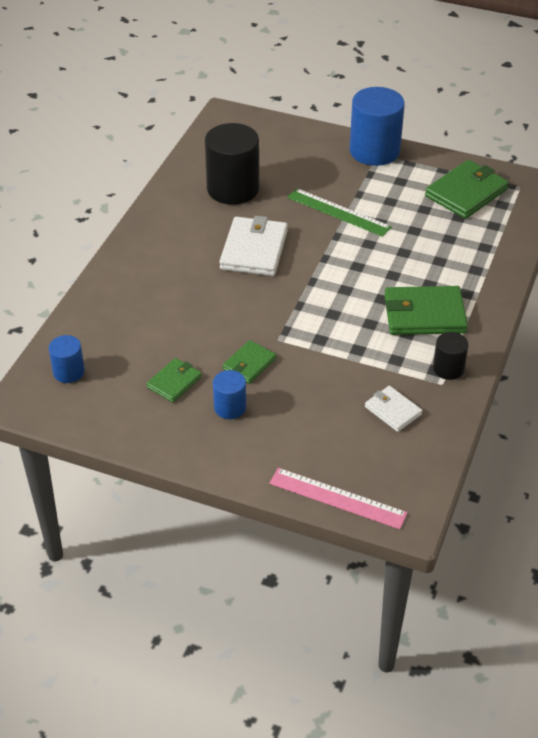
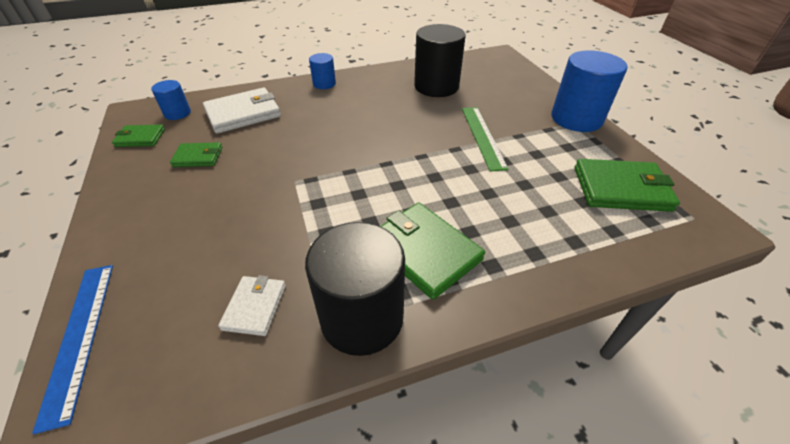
camera: 50 degrees right, 0 degrees up
(230, 407) = (185, 197): blue cylinder -> blue cylinder (324, 84)
(249, 364) = (250, 181): green wallet -> green wallet (140, 138)
(254, 250) = (386, 122): white wallet -> white wallet (243, 113)
(337, 498) = (79, 337): pink ruler -> blue ruler
(448, 368) = (362, 317): black cylinder -> black cylinder, size x1.94

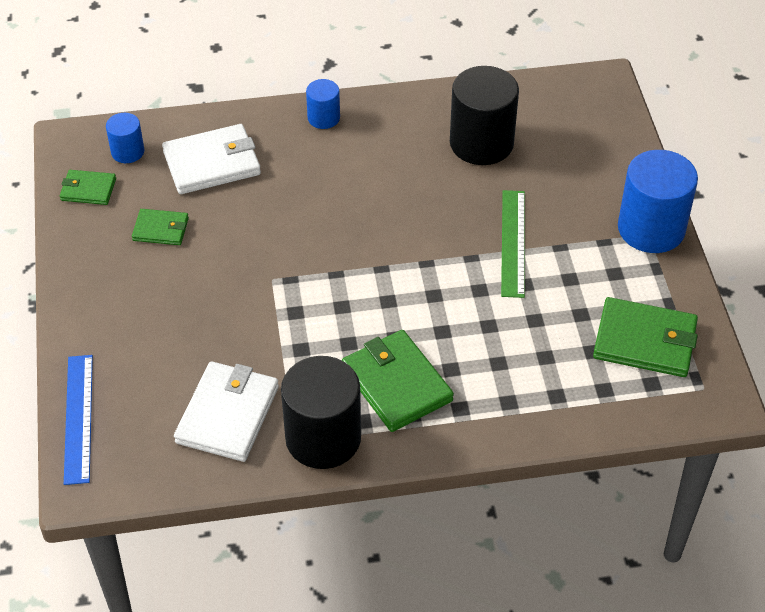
camera: 10 degrees right, 5 degrees up
(255, 307) = (227, 414): white wallet -> white wallet, size x1.77

